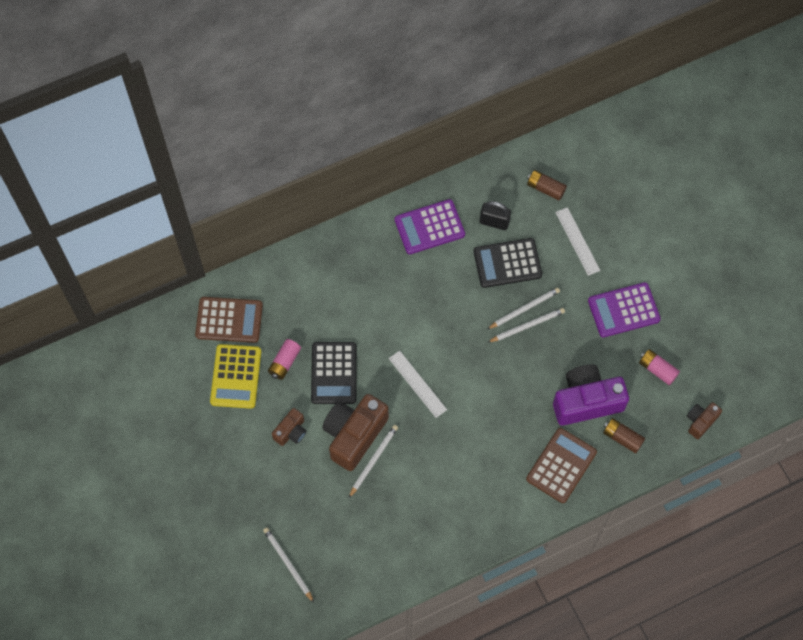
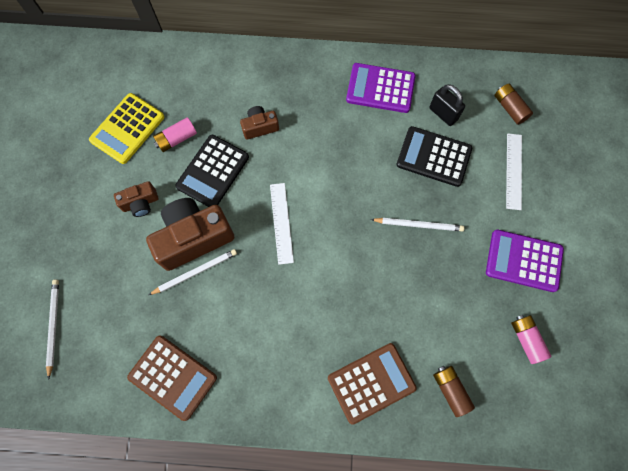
camera: 30 degrees right, 5 degrees up
(229, 320) = (155, 78): brown calculator -> brown calculator (173, 377)
(524, 309) = (425, 207): white pencil -> none
(586, 401) = (434, 331): purple camera -> none
(700, 421) = (544, 421): brown camera -> brown camera (260, 127)

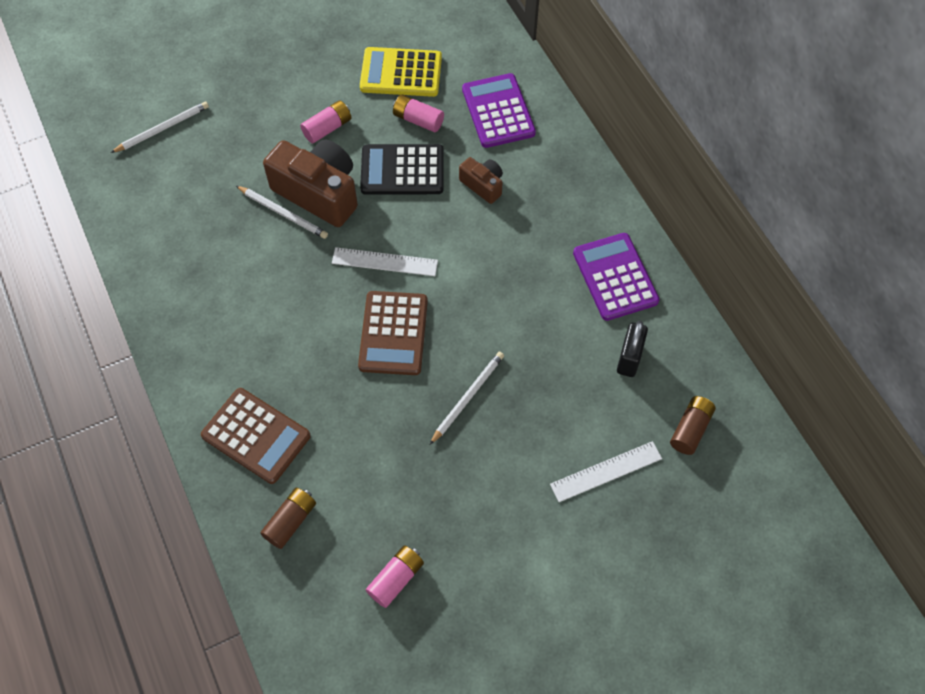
camera: 60 degrees right, 10 degrees down
(140, 203) = (327, 128): brown camera -> pink battery
(173, 377) = (166, 252): brown calculator -> brown calculator (393, 333)
(281, 223) = (384, 262): white ruler -> white ruler turned 45 degrees clockwise
(418, 225) = (467, 397): white pencil -> white pencil turned 120 degrees counterclockwise
(433, 157) = (564, 374): black calculator -> none
(523, 261) = (493, 533): purple calculator -> purple calculator (498, 111)

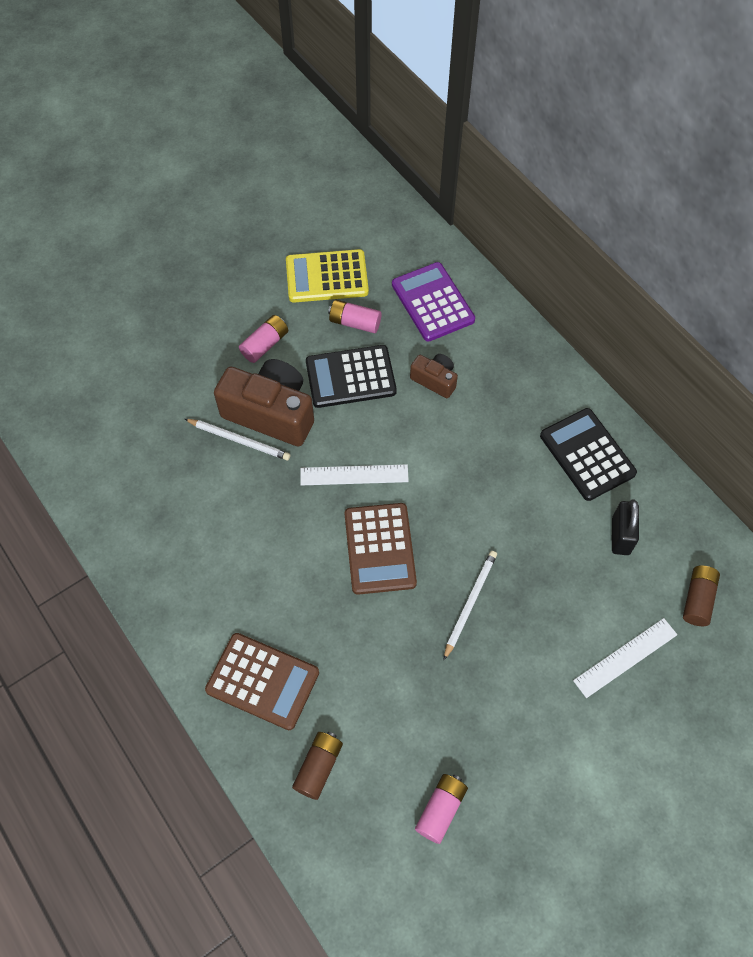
camera: 10 degrees left, 0 degrees up
(162, 129) = (94, 370): white pencil -> none
(615, 277) = (587, 454): purple calculator -> black calculator

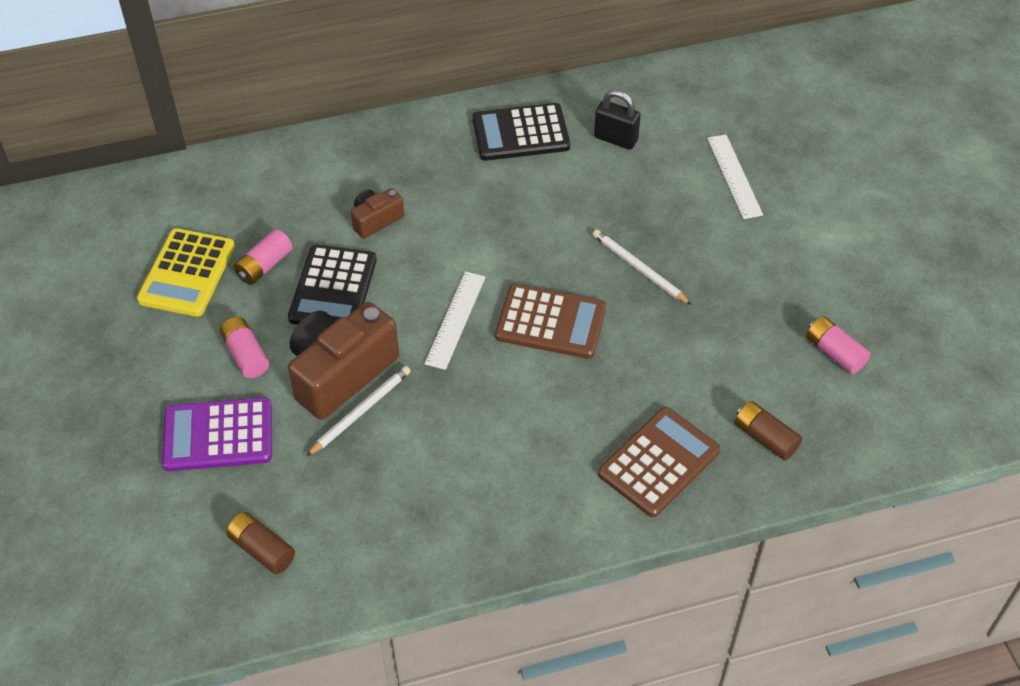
camera: 70 degrees left, 10 degrees down
(432, 302) = (278, 193): purple calculator -> purple calculator (218, 435)
(697, 599) = (698, 110): brown battery -> brown battery (262, 549)

